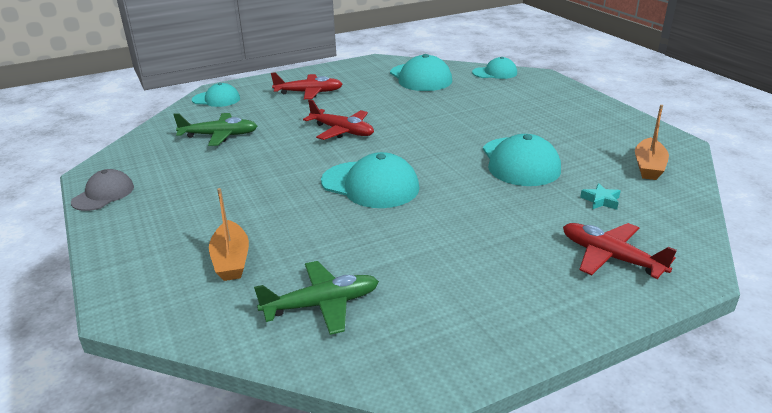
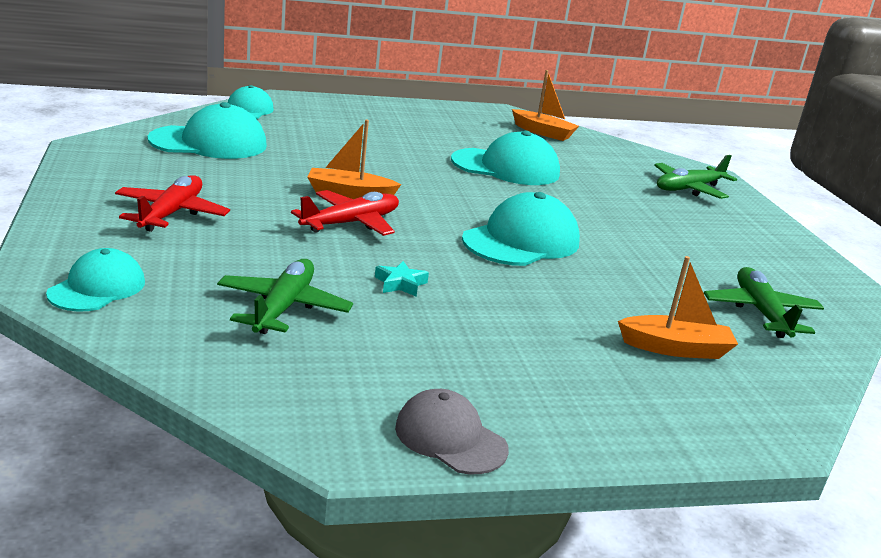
camera: 80 degrees left, 5 degrees down
(387, 123) = (349, 194): none -> orange boat
(601, 200) = (597, 164): turquoise star -> turquoise star (400, 284)
(610, 257) = (689, 189): red plane -> green plane

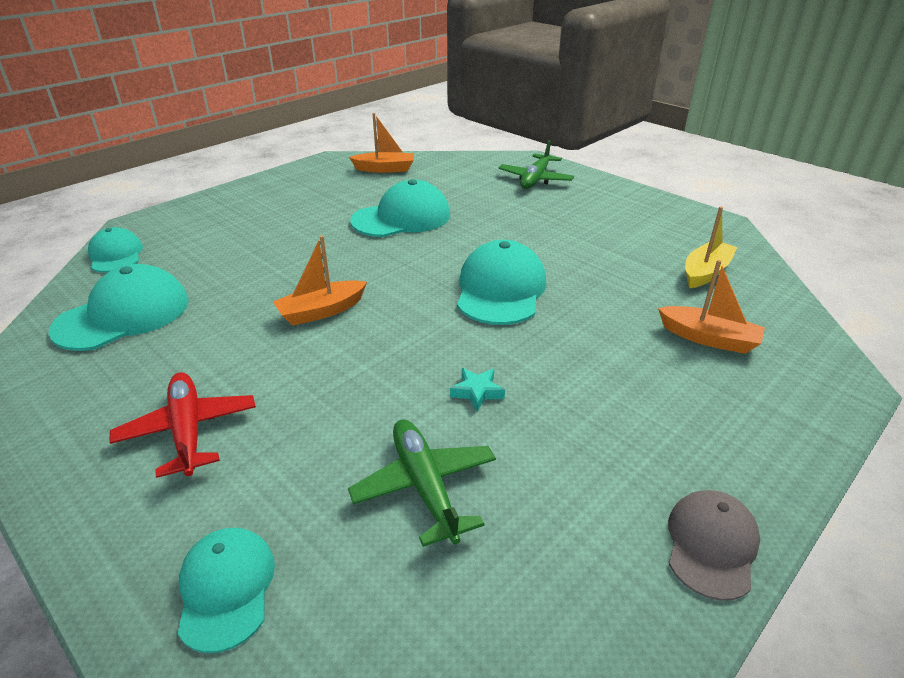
camera: 30 degrees left, 10 degrees up
(351, 223) = (361, 344): red plane -> none
(450, 438) = (711, 545): grey cap -> grey cap turned 105 degrees clockwise
(675, 348) = (709, 338): orange boat -> orange boat turned 60 degrees clockwise
(761, 312) = (705, 272): green plane -> yellow boat

